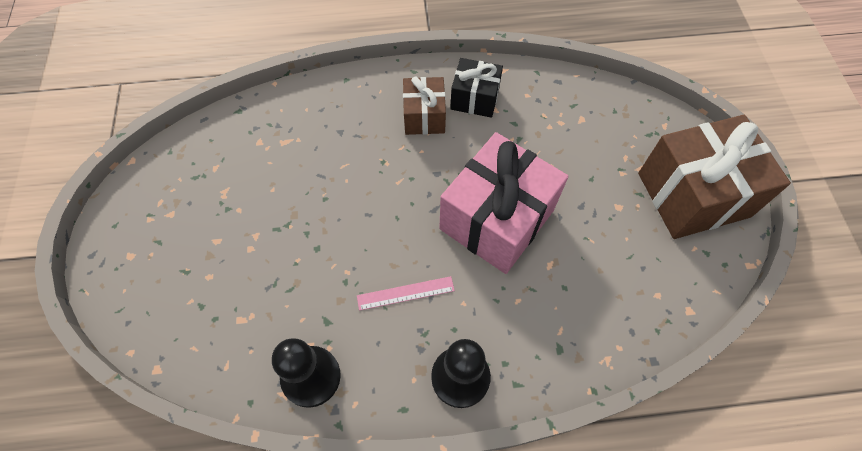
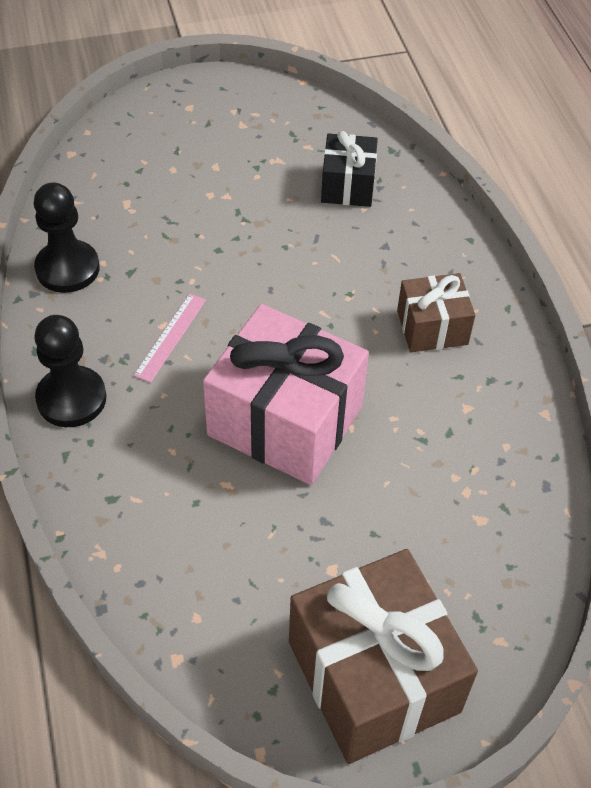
camera: 80 degrees right, 10 degrees down
(405, 293) = (170, 337): pink ruler -> pink ruler turned 45 degrees clockwise
(475, 98) = (480, 382): black gift -> black gift (348, 185)

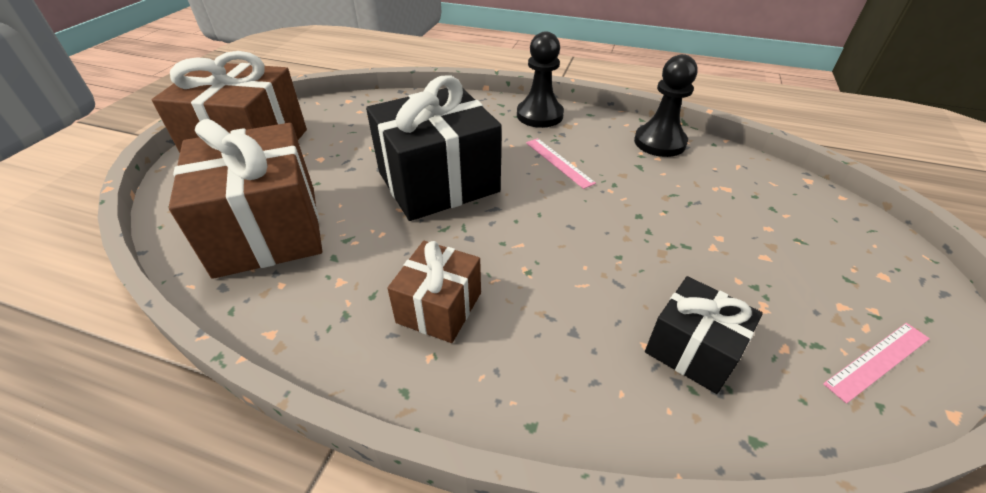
camera: 125 degrees right, 10 degrees down
(284, 108) = (877, 360): none -> pink ruler
(285, 421) = (438, 182): pink gift -> black gift
(468, 513) = (267, 230): none -> brown gift

